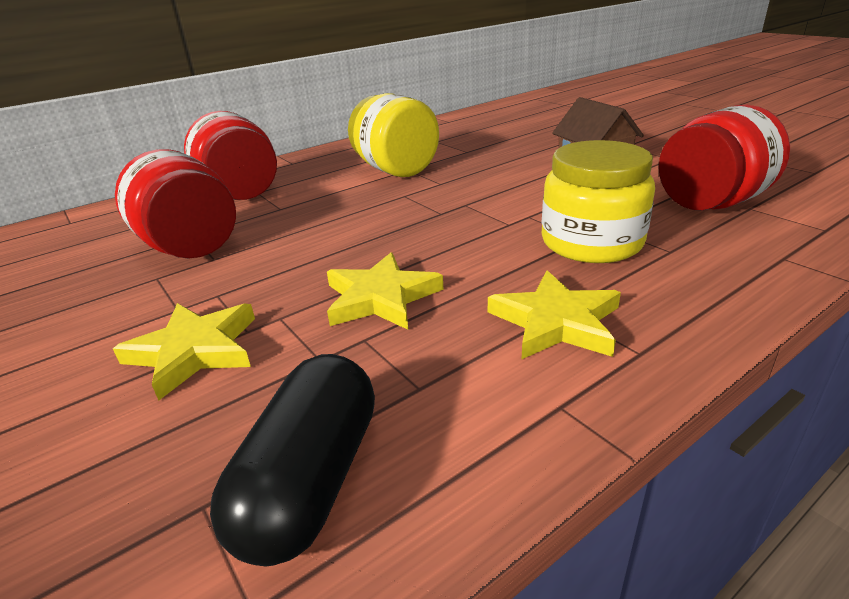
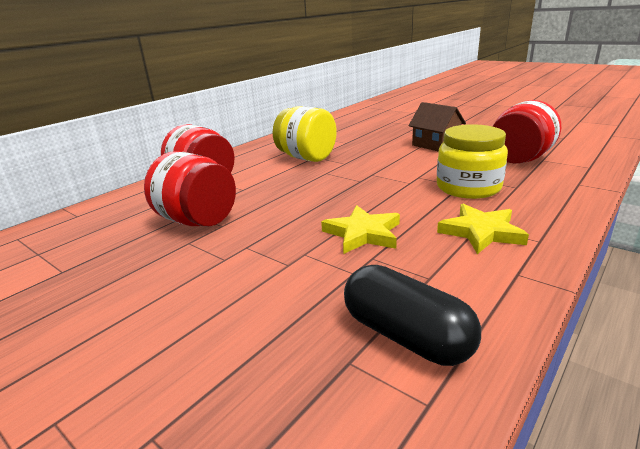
camera: 15 degrees left, 5 degrees down
(194, 351) = (261, 281): yellow star -> none
(310, 481) = (406, 336): black capsule -> black capsule turned 45 degrees counterclockwise

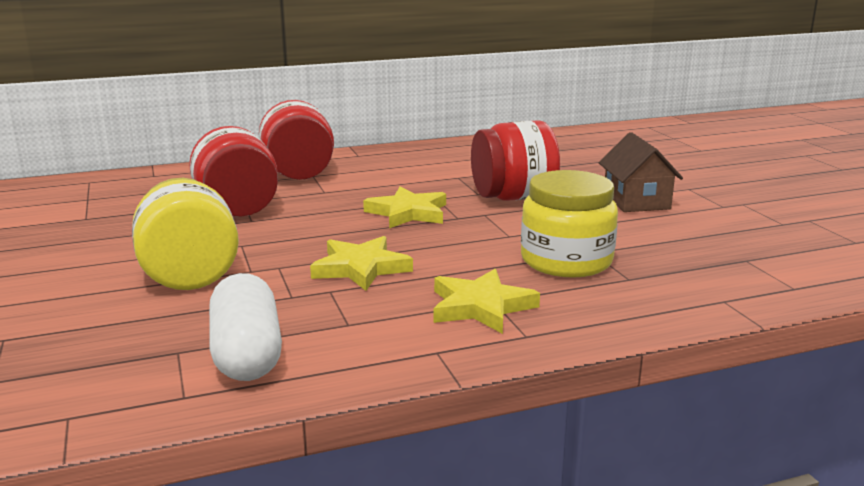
camera: 30 degrees right, 5 degrees down
(306, 158) = (446, 175): yellow jar -> yellow jar (189, 275)
(325, 187) = (408, 213): none -> yellow star
(406, 336) = (246, 353): black capsule -> white capsule
(519, 159) = (712, 250): red jar -> red jar (513, 197)

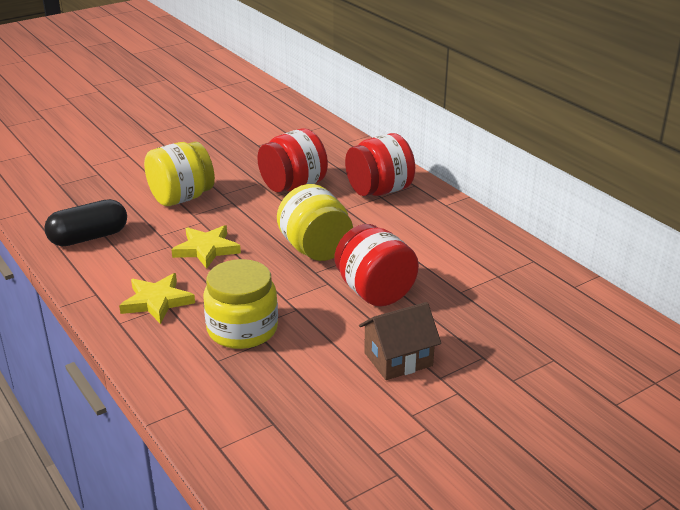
camera: 75 degrees right, 10 degrees up
(246, 353) = (89, 237): white capsule -> black capsule
(408, 213) = (315, 250): yellow star -> yellow jar

